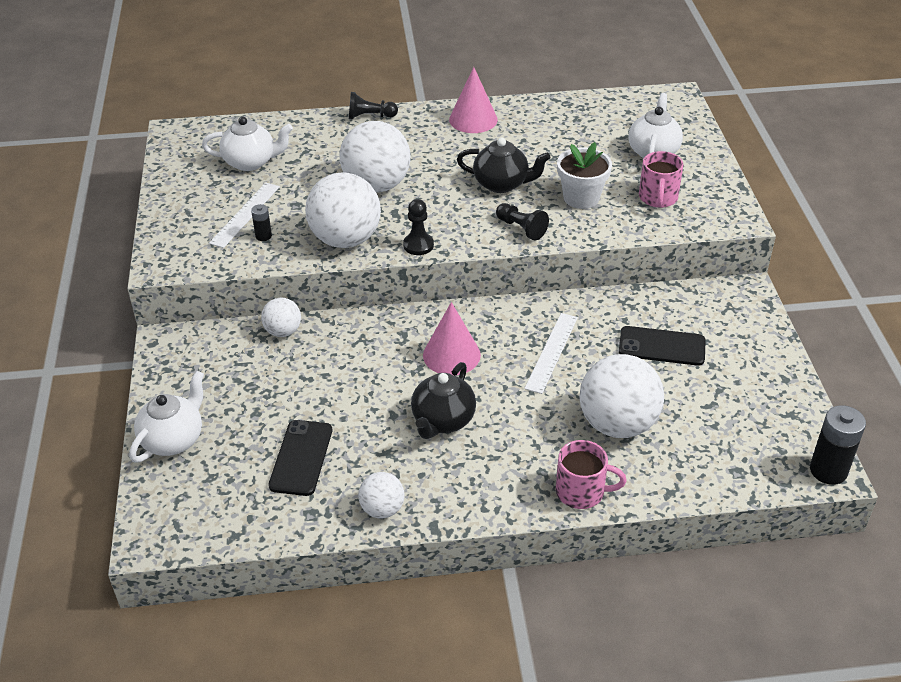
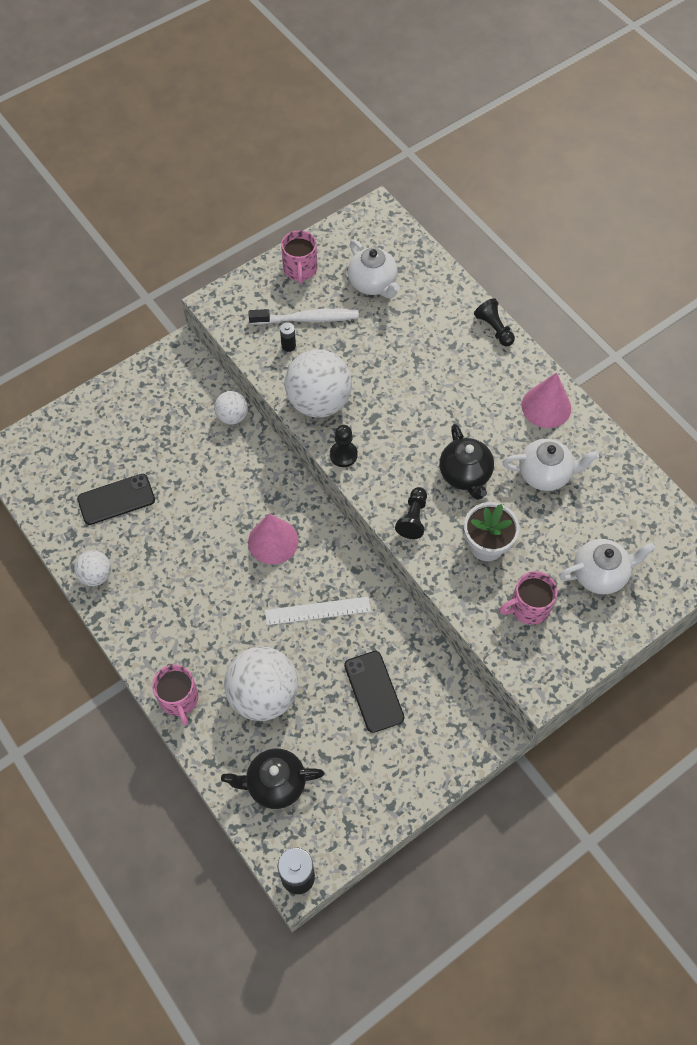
camera: 60 degrees right, 20 degrees up
(173, 439) = (92, 414): white teapot -> white teapot (545, 474)
(184, 198) = (300, 269): none -> pink mug
(245, 214) = (306, 319): white ruler -> white toothbrush
(376, 185) = (401, 385): white ball -> none
(443, 420) = (200, 570): black teapot -> black teapot (275, 783)

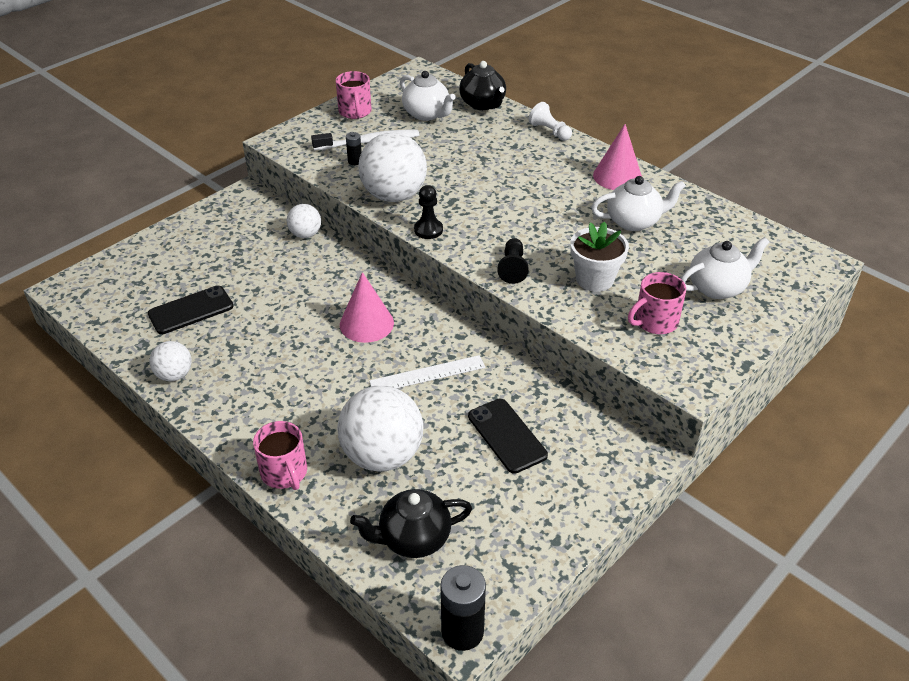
camera: 10 degrees left, 20 degrees down
(465, 474) = (555, 231): black teapot -> black teapot (483, 104)
(494, 328) = (549, 131): black pawn -> white pawn

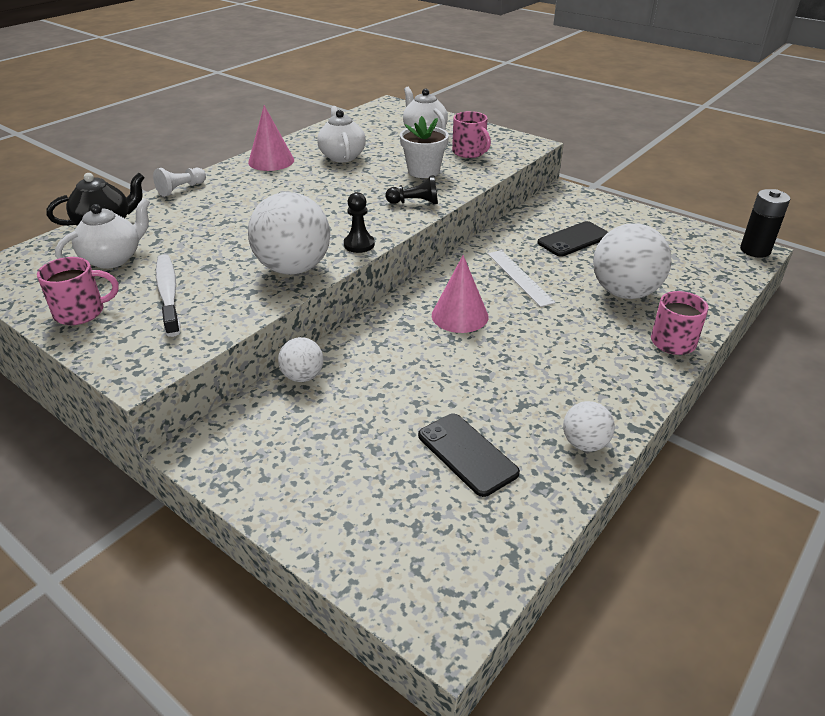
camera: 95 degrees left, 5 degrees down
(355, 161) = (213, 300): black battery -> none
(413, 538) = (696, 273): black teapot -> none

